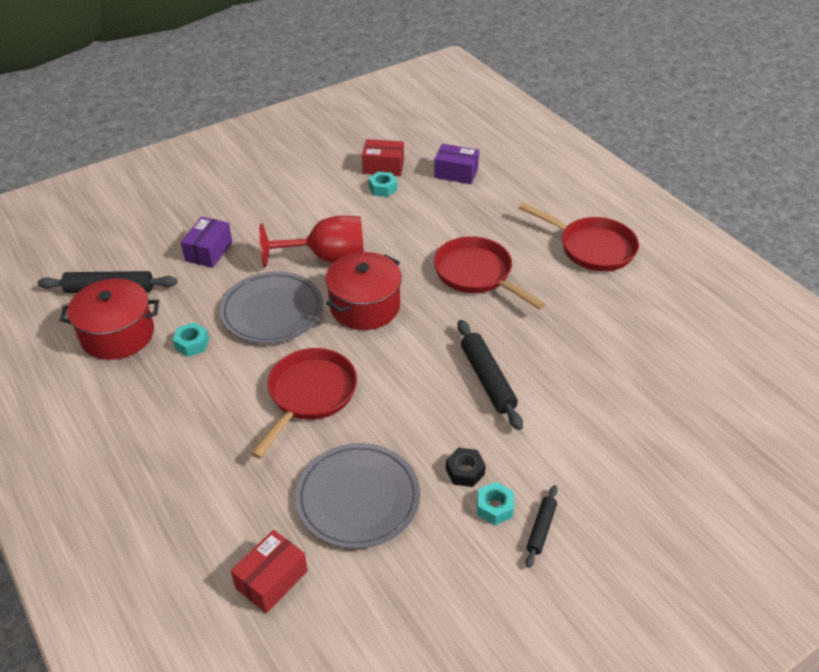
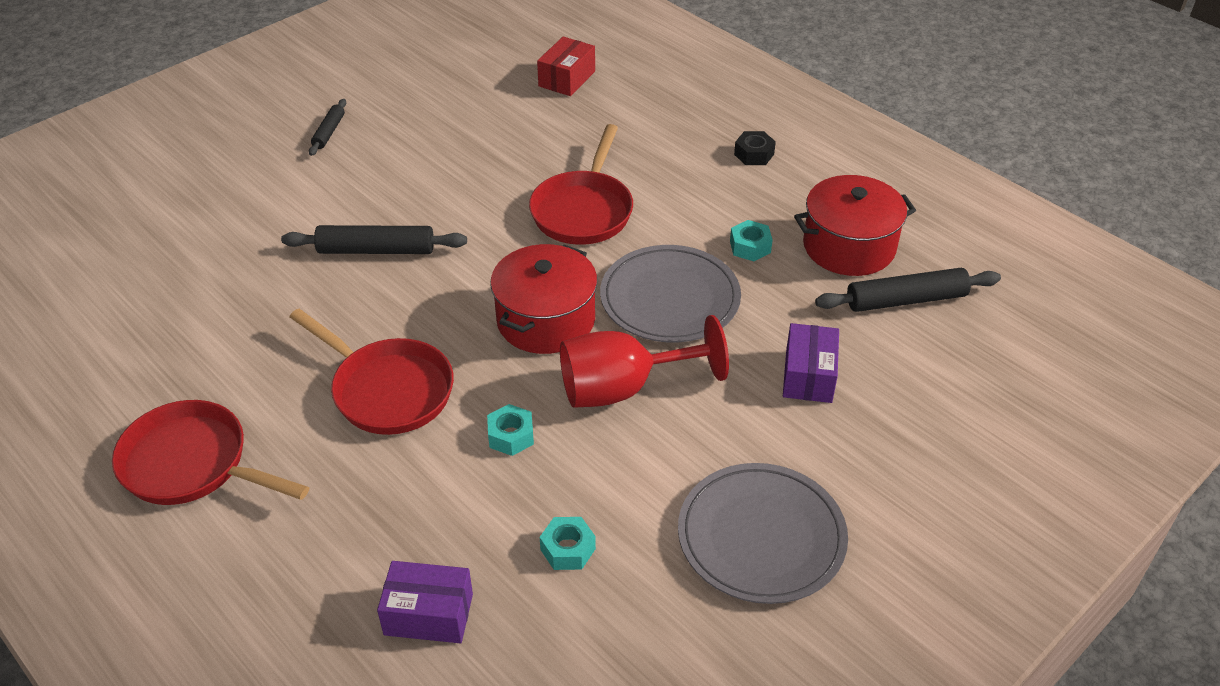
camera: 170 degrees right, 0 degrees up
(358, 498) = (506, 134): grey plate -> grey plate (761, 536)
(383, 167) = (579, 610): red box -> none
(465, 471) = (402, 164): black nut -> black nut (754, 154)
(487, 379) = (376, 250): black rolling pin -> black rolling pin turned 60 degrees counterclockwise
(494, 507) = (372, 141): turquoise nut -> turquoise nut (511, 436)

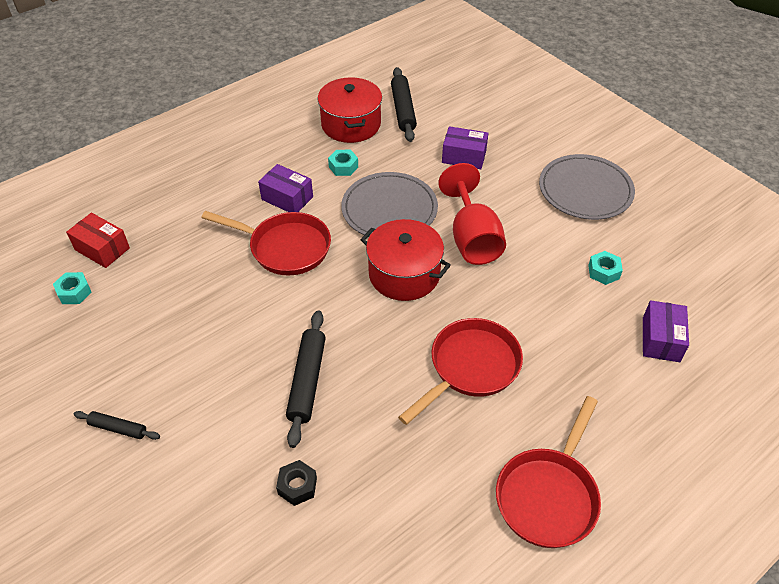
camera: 85 degrees left, 5 degrees up
(511, 436) = (514, 296): turquoise nut -> turquoise nut (74, 292)
(674, 202) = (287, 198): none -> purple box
(754, 154) = (243, 153): black nut -> black nut (297, 486)

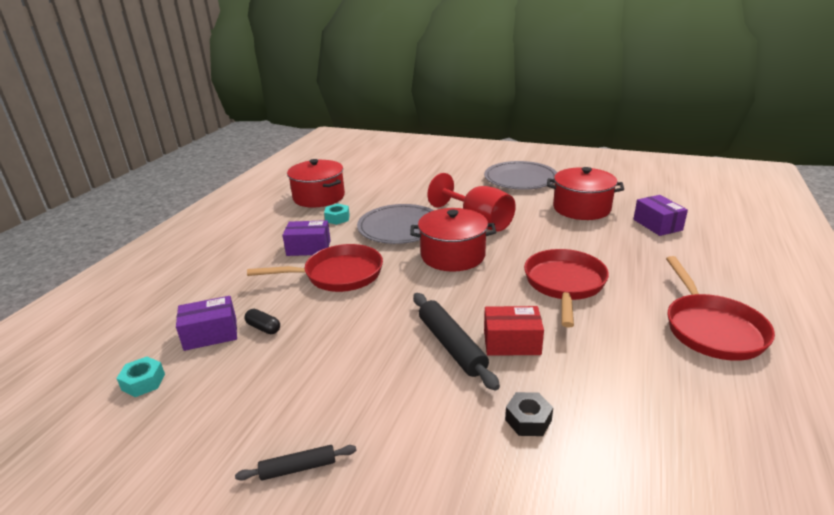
camera: 30 degrees left, 20 degrees down
(102, 249) = (150, 339): red box -> red box (511, 342)
(185, 281) = (263, 328): none -> black capsule
(403, 110) = (351, 180): black rolling pin -> none
(464, 157) = (422, 188): purple box -> purple box (211, 334)
(603, 272) = (581, 208): turquoise nut -> red pot

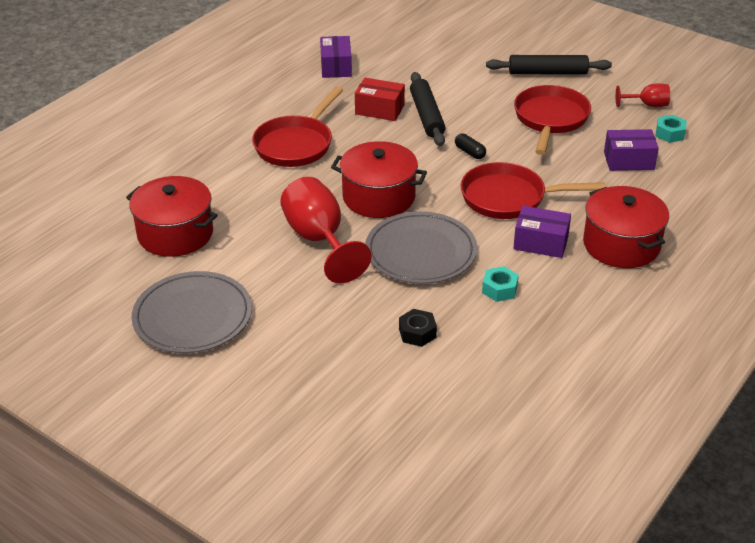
camera: 165 degrees left, 10 degrees up
(152, 428) = (647, 105): none -> red goblet
(263, 328) = (581, 157): black capsule -> black capsule (470, 152)
(298, 468) = (547, 73): black rolling pin -> black rolling pin, size x1.76
(319, 197) = (523, 348): red pot -> red pot (621, 245)
(528, 420) = (401, 69): black nut -> black nut (417, 333)
(657, 225) = (125, 190): purple box -> purple box (336, 67)
(711, 329) = (225, 92): red pan -> red pan (550, 119)

